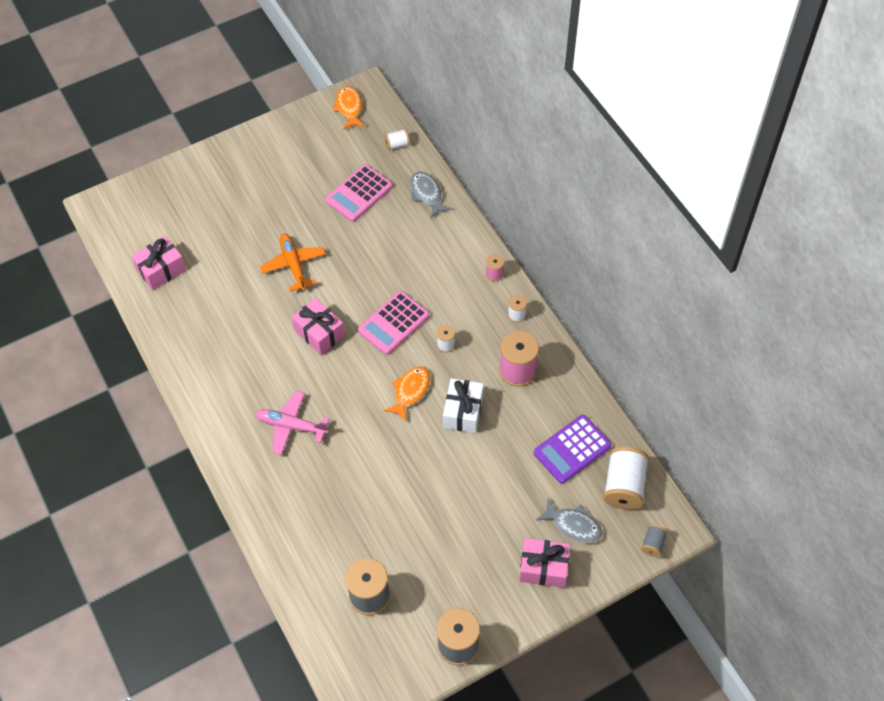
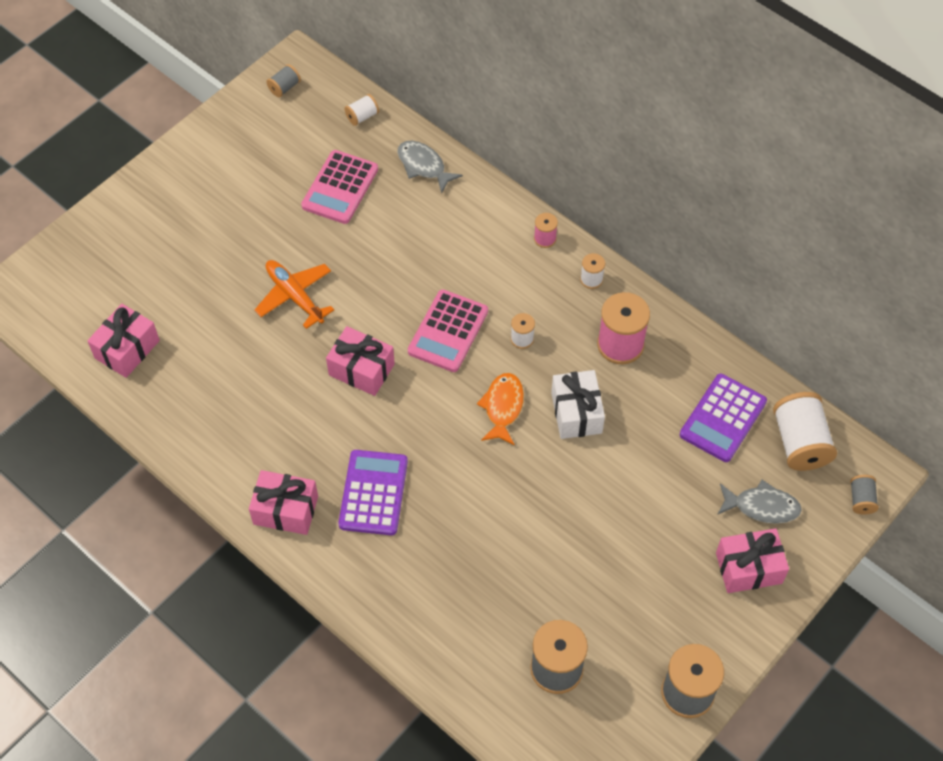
camera: 20 degrees left, 0 degrees up
(224, 419) = (285, 510): none -> pink gift
(291, 426) = (373, 493): pink plane -> purple calculator
(349, 108) = (284, 87): orange fish -> grey spool

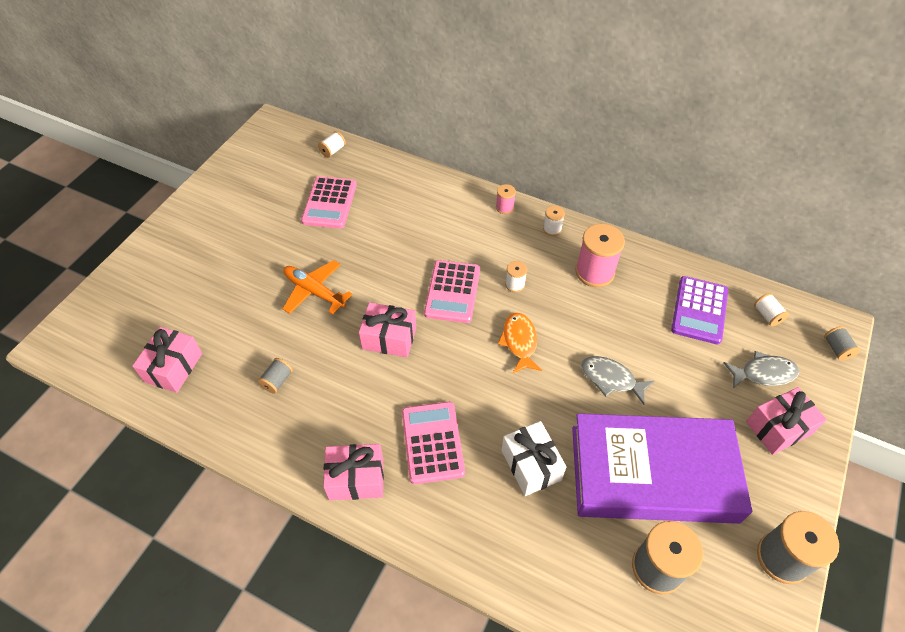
camera: 15 degrees left, 5 degrees down
(284, 87) = (265, 142): grey spool -> grey spool (277, 381)
(373, 493) = (432, 442): purple calculator -> pink calculator
(423, 166) = (392, 175): grey fish -> grey fish (611, 379)
(576, 413) = (581, 332): white gift -> white gift (531, 465)
(591, 580) = (653, 473): none -> purple book
(800, 442) = (767, 315): white spool -> white spool, size x0.50

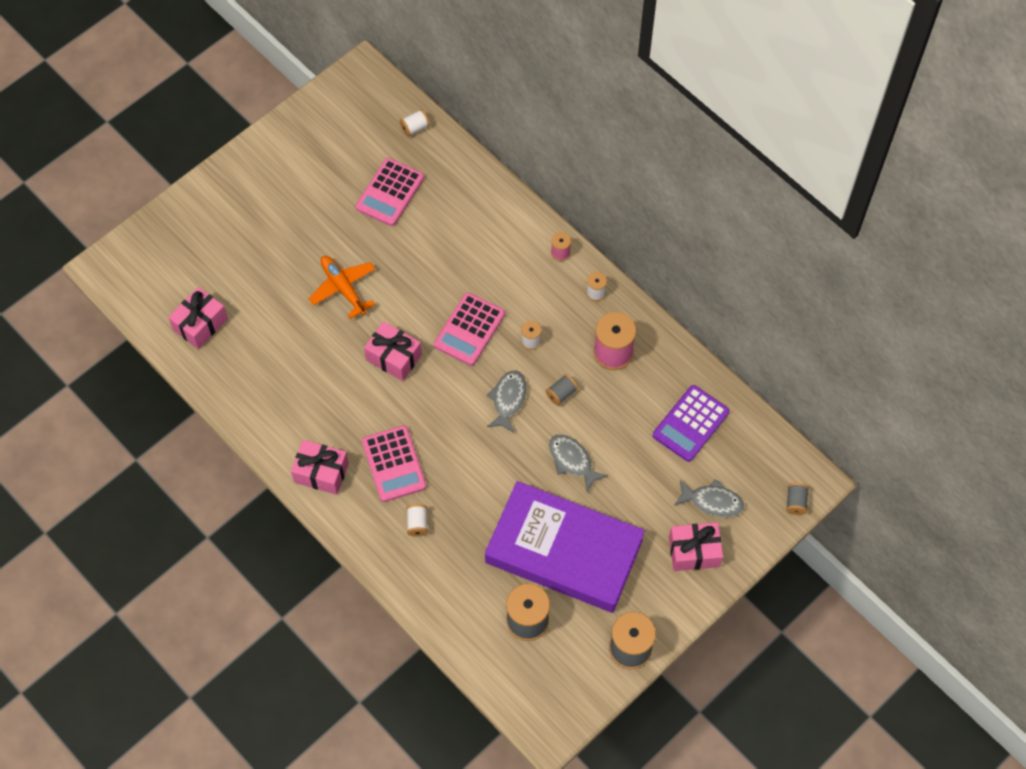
camera: 20 degrees right, 10 degrees up
(277, 381) = (284, 366): grey spool -> grey spool (561, 394)
(432, 442) = (394, 464): pink calculator -> pink calculator turned 150 degrees clockwise
(519, 342) = (508, 399): orange fish -> grey fish
(531, 465) = (467, 510): white gift -> none
(767, 315) = (752, 450): white spool -> white spool (417, 524)

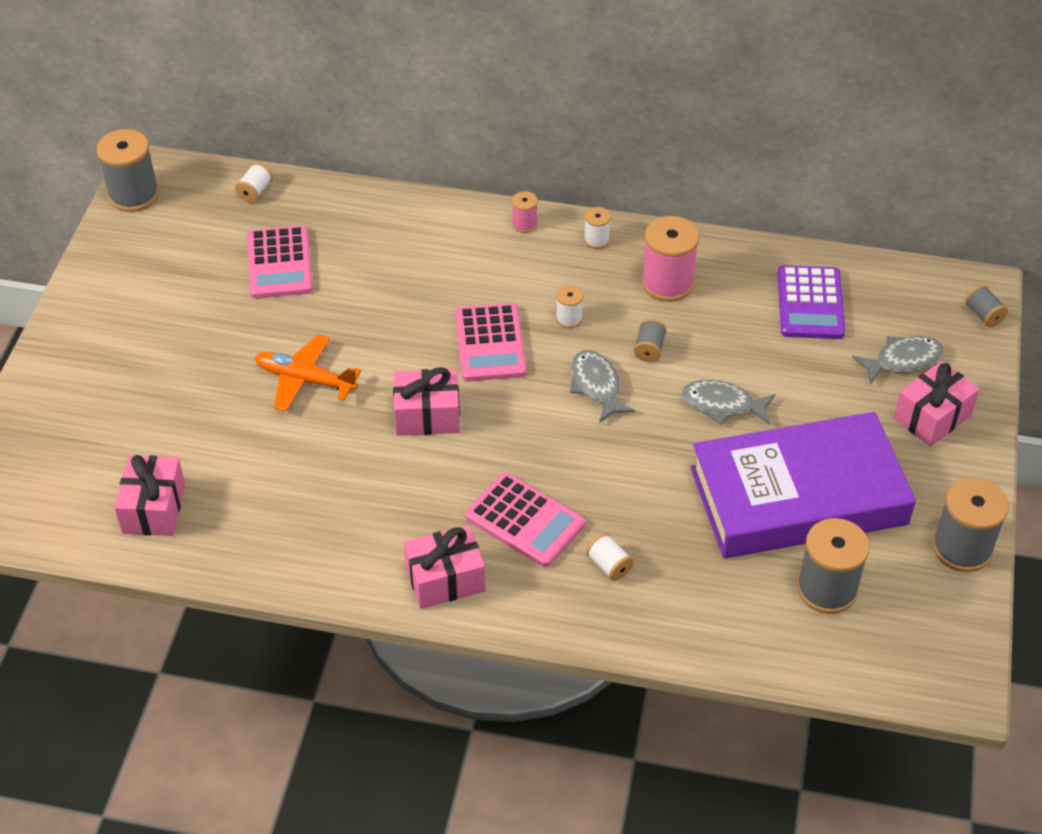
camera: 35 degrees left, 15 degrees down
(341, 87) = (133, 195): none -> grey spool

